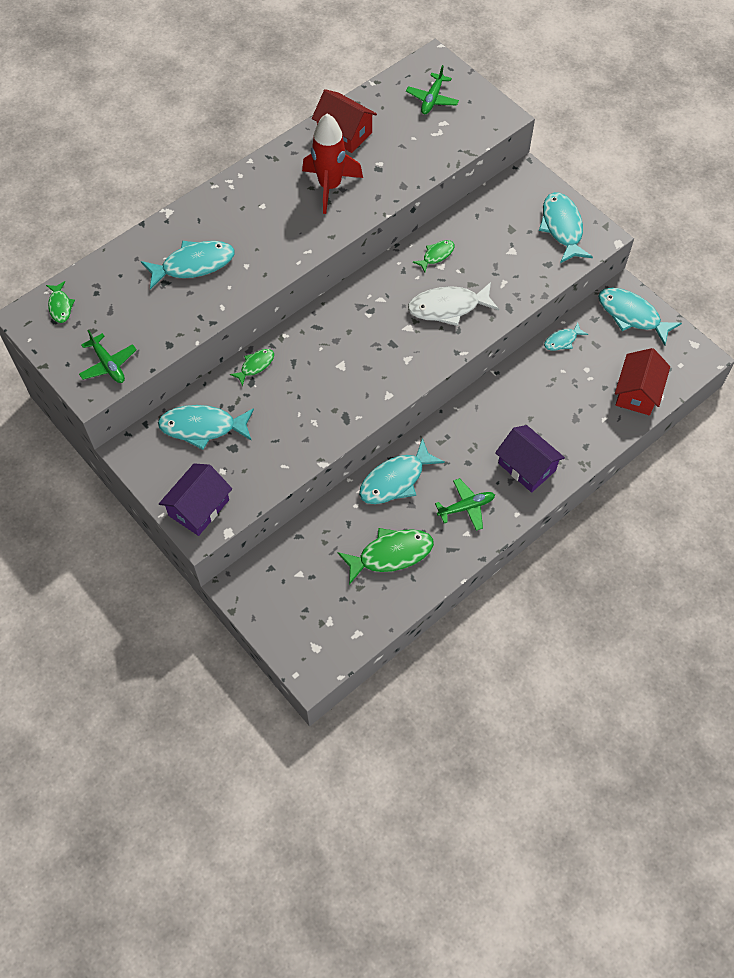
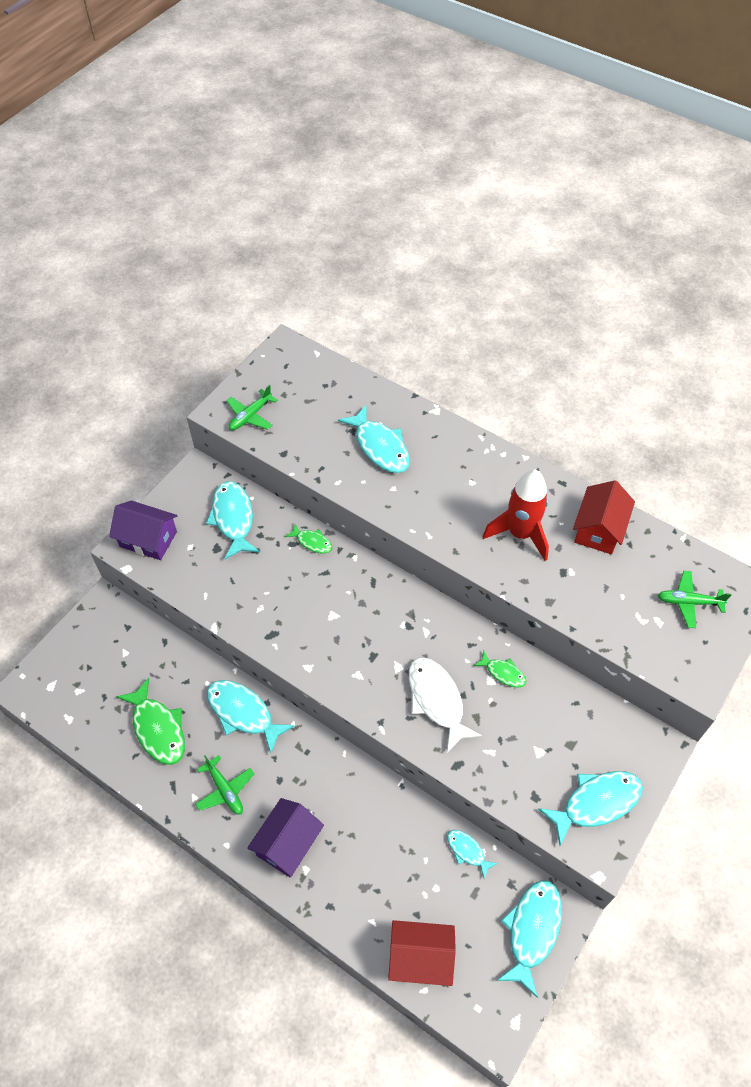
camera: 75 degrees right, 5 degrees down
(60, 306) = (303, 365): green fish -> none

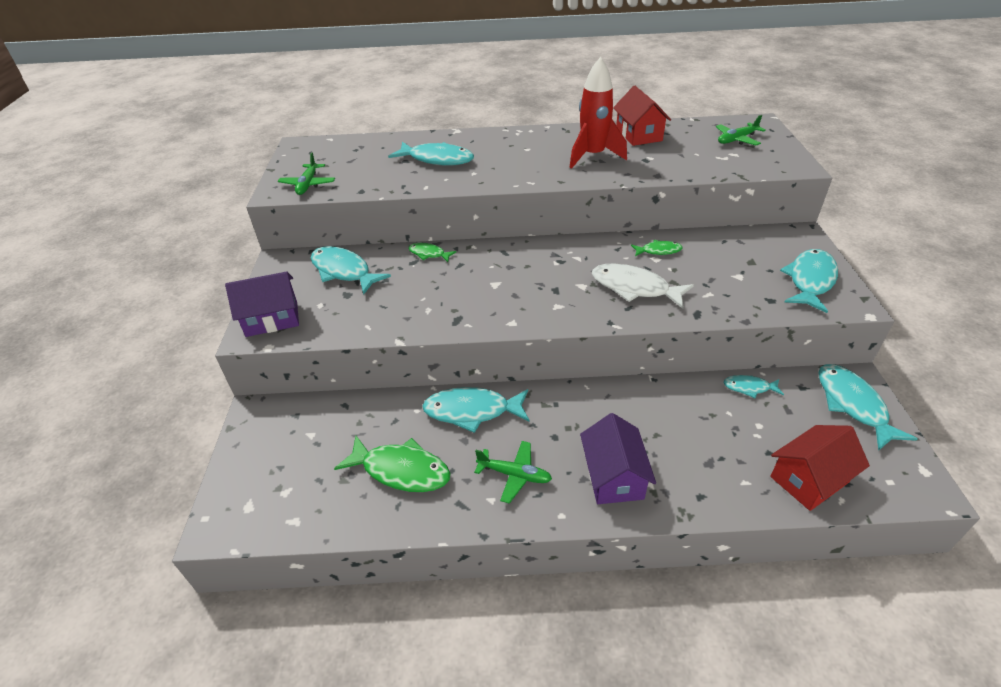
camera: 35 degrees left, 15 degrees down
(312, 542) = (429, 254): green fish -> green fish turned 150 degrees counterclockwise

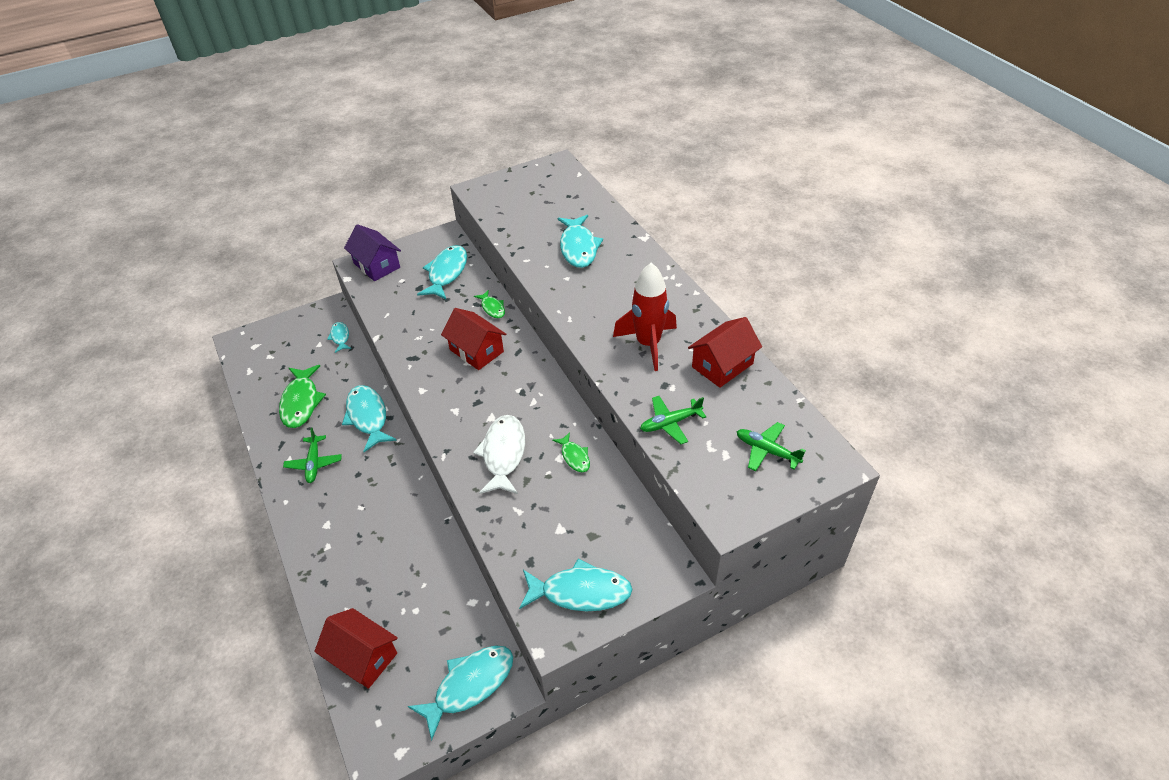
camera: 65 degrees right, 5 degrees up
(308, 184) = (496, 198): green plane -> green plane (670, 423)
(429, 254) = (492, 308): green fish -> green fish turned 150 degrees clockwise
(482, 276) = (476, 351): none -> red house
(613, 476) = (328, 521): purple house -> none
(749, 387) = (462, 595): turquoise fish -> turquoise fish (340, 337)

